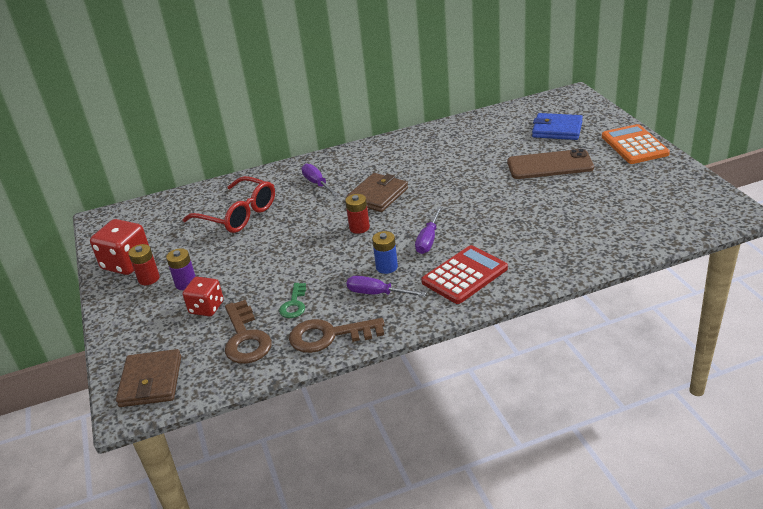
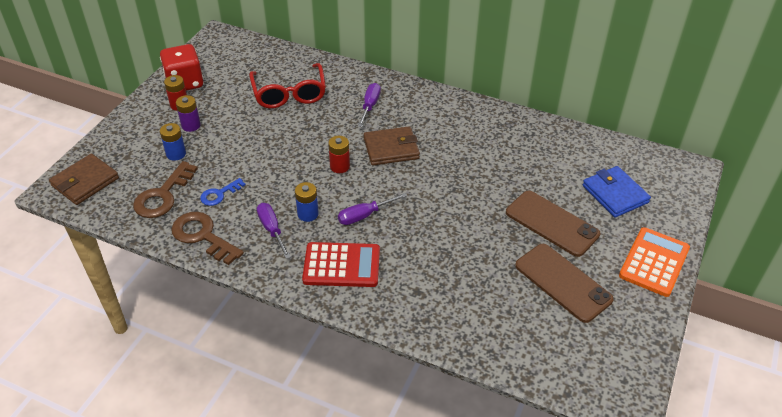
camera: 40 degrees right, 10 degrees up
(206, 308) = (176, 154): red dice -> blue battery
(294, 304) = (219, 194): green key -> blue key
(608, 187) = (563, 282): none -> brown phone

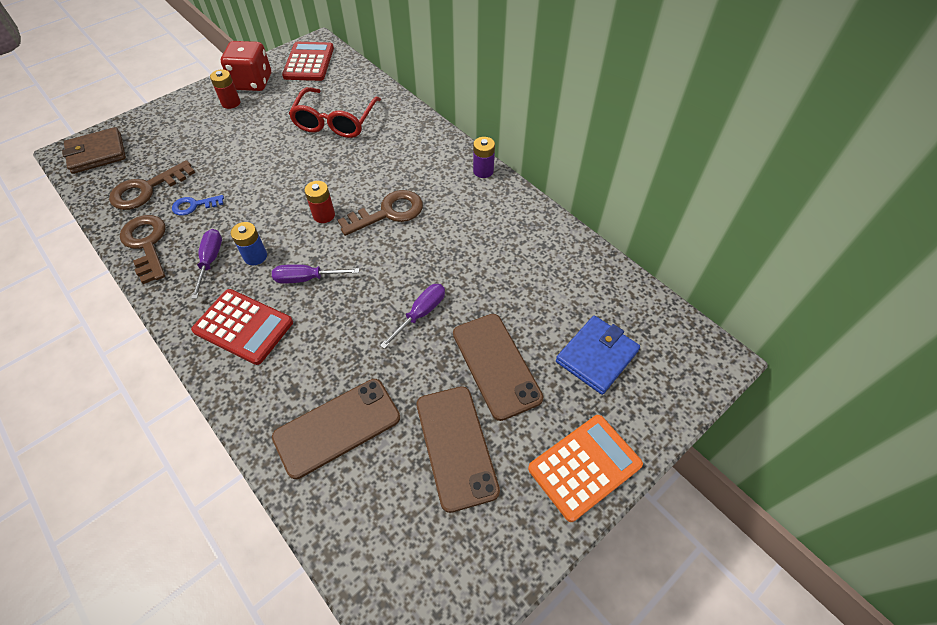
camera: 25 degrees right, 10 degrees up
(176, 154) = (190, 151): blue battery -> none
(191, 125) = (224, 127): purple battery -> purple battery (483, 171)
(224, 53) = (309, 62): none -> red calculator
(370, 106) = (402, 158): purple screwdriver -> purple screwdriver (421, 314)
(391, 149) = (388, 213): brown wallet -> brown key
(470, 303) = (337, 427): none -> brown phone
(615, 194) = (597, 356): blue wallet -> blue wallet turned 45 degrees clockwise

